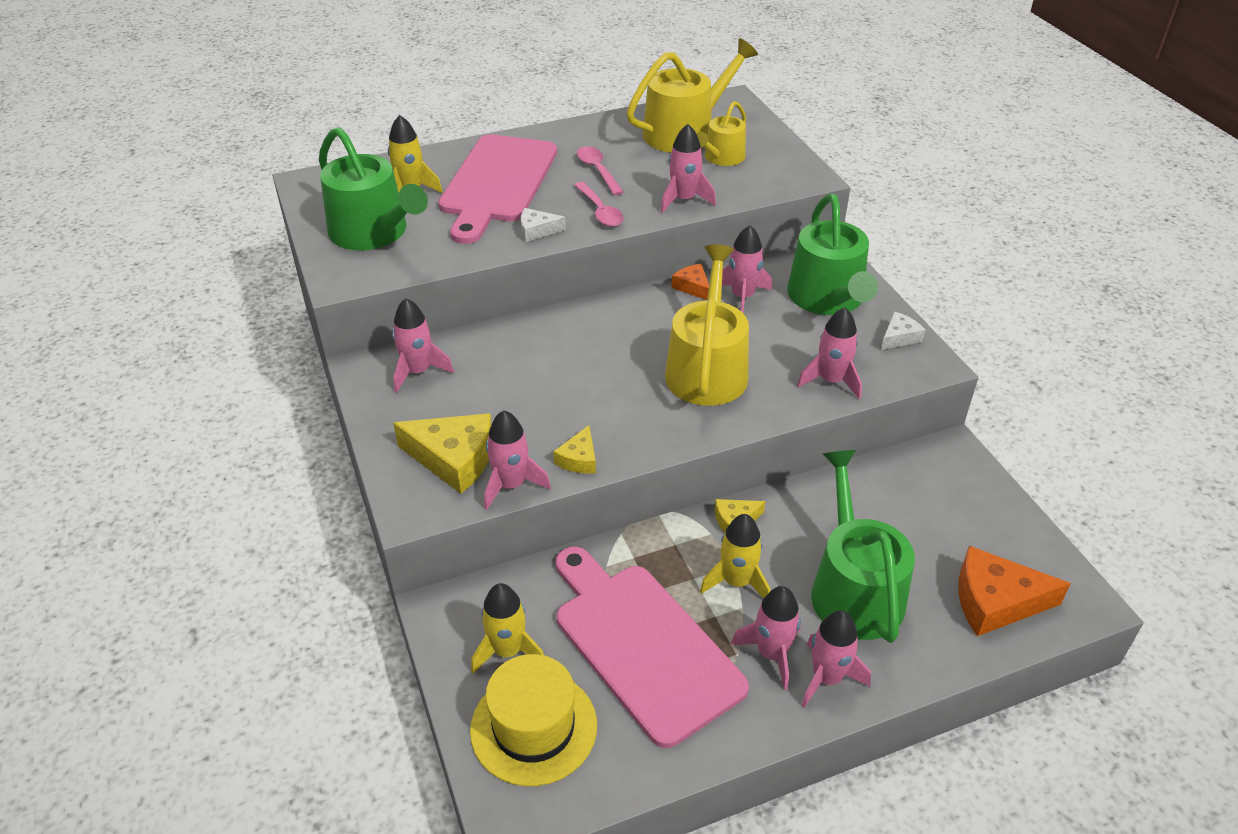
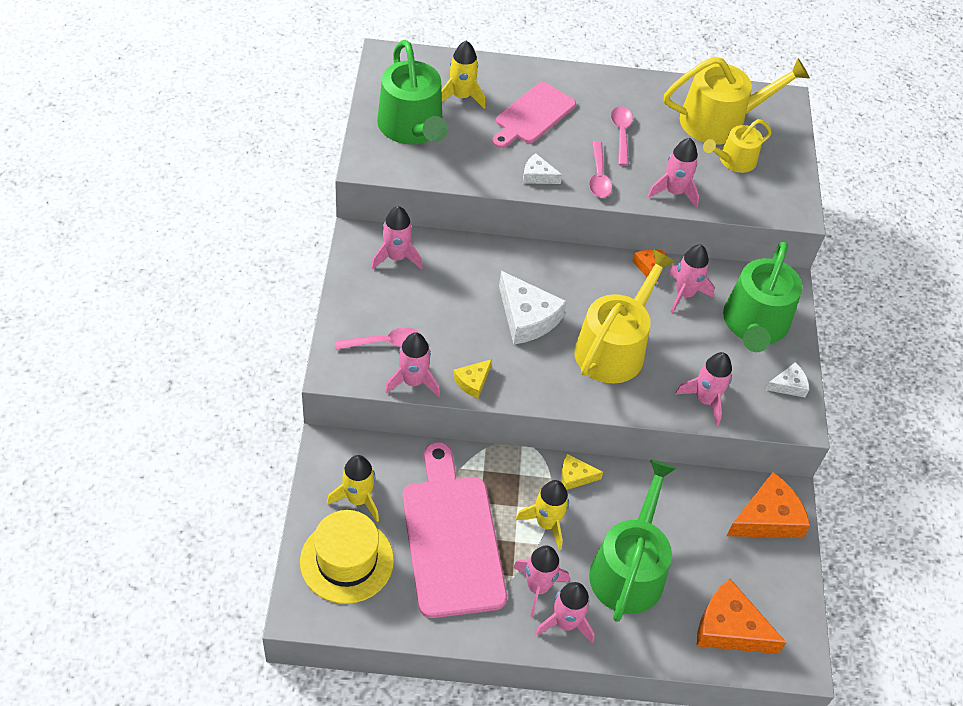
camera: 20 degrees right, 10 degrees up
(454, 459) = (384, 342): yellow cheese -> pink spoon
(497, 183) = (533, 115): pink cutting board -> pink cutting board, size x0.64
(598, 375) = (527, 317): none -> white cheese
(951, 478) = (767, 518): none -> orange cheese

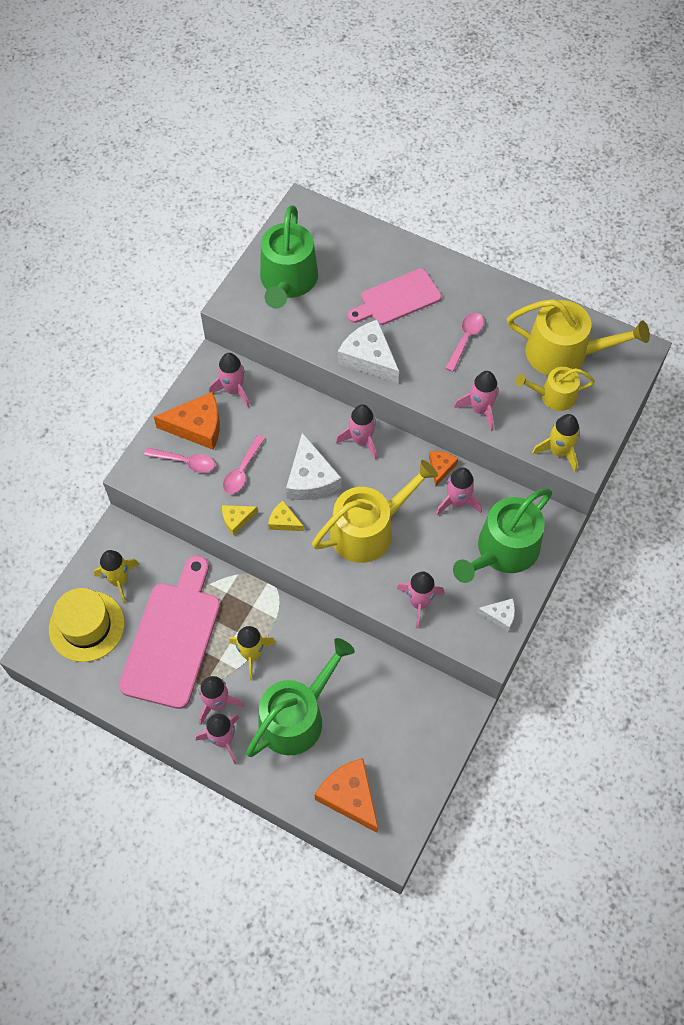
camera: 30 degrees right, 10 degrees up
(413, 381) = (190, 503): pink rocket -> pink rocket (361, 440)
(461, 96) = (345, 263): yellow rocket -> yellow rocket (558, 451)
(537, 176) = (369, 358): white cheese -> white cheese, size x1.88
(575, 476) = (296, 624): yellow cheese -> yellow cheese (284, 521)
(598, 176) = (421, 374): pink spoon -> pink spoon (242, 470)
(767, 518) = (435, 719): orange cheese -> orange cheese (197, 426)

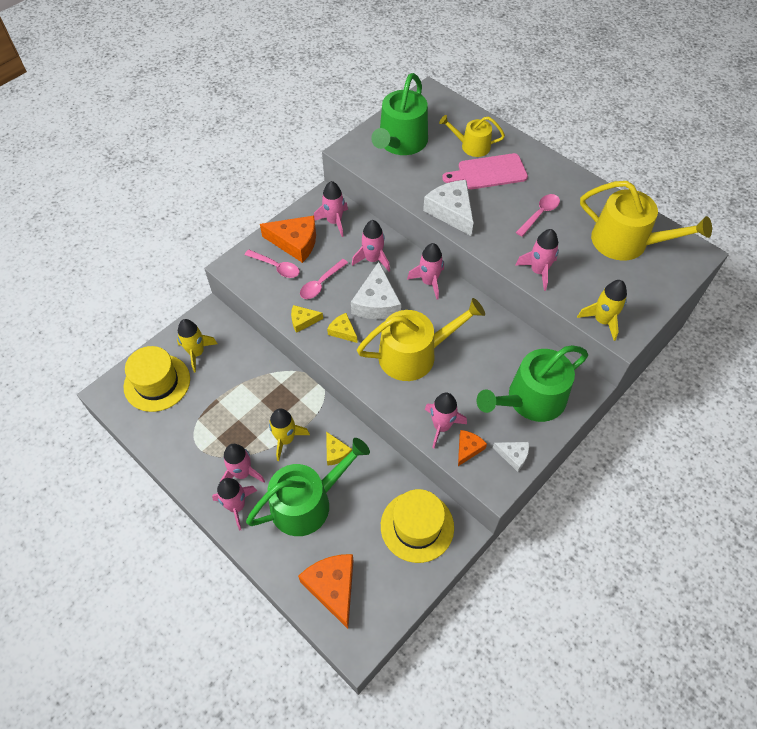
camera: 15 degrees right, 5 degrees down
(172, 638) = (223, 409): pink cutting board -> none
(310, 655) = (336, 452): none -> yellow cheese
(417, 711) = (417, 526): none -> yellow hat
(441, 468) = (492, 318): orange cheese -> orange cheese (468, 448)
(457, 502) = (499, 349): pink rocket -> pink rocket (372, 259)
(553, 396) = (608, 274): yellow watering can -> yellow watering can (471, 146)

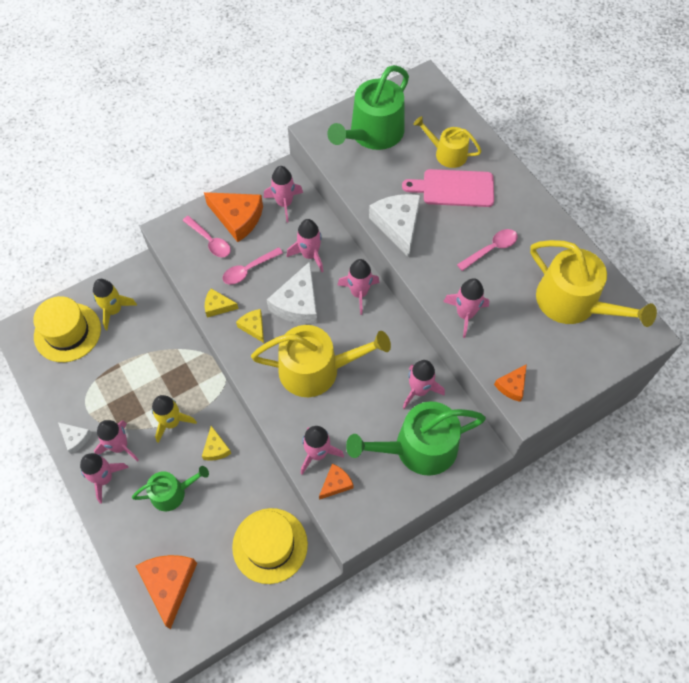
camera: 15 degrees right, 5 degrees up
(308, 502) = (172, 492): green watering can -> green watering can, size x0.58
(513, 351) = (419, 390): none -> pink rocket
(513, 455) = (379, 503): white cheese -> white cheese (75, 438)
(602, 320) = (512, 386): yellow rocket -> orange cheese

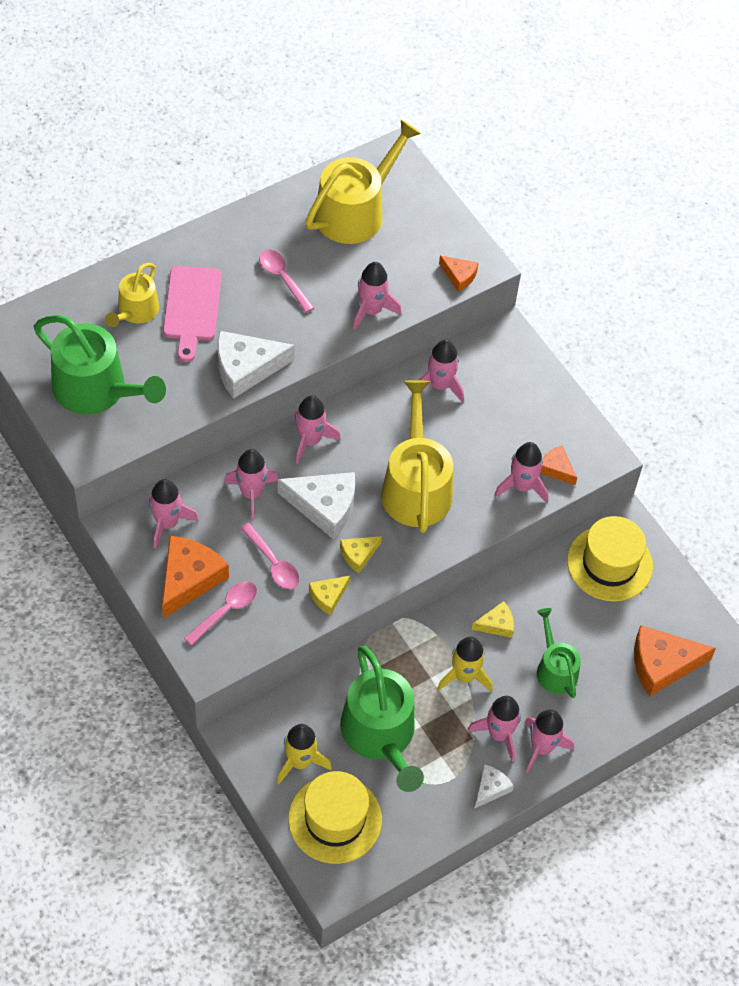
camera: 95 degrees left, 5 degrees down
(218, 306) = (328, 596): yellow cheese -> yellow cheese turned 45 degrees clockwise
(418, 448) = (510, 390): green watering can -> green watering can (381, 735)

